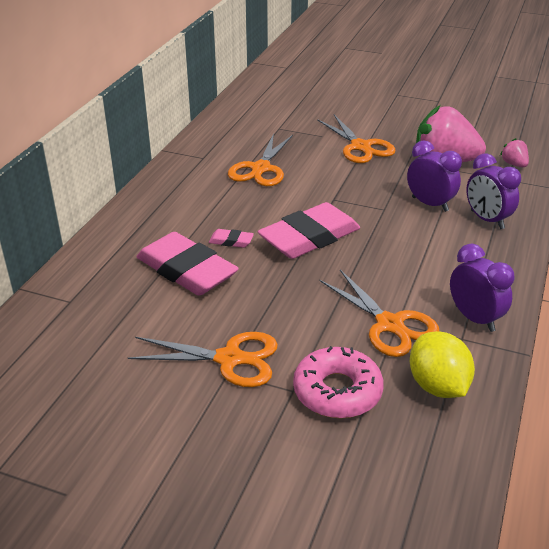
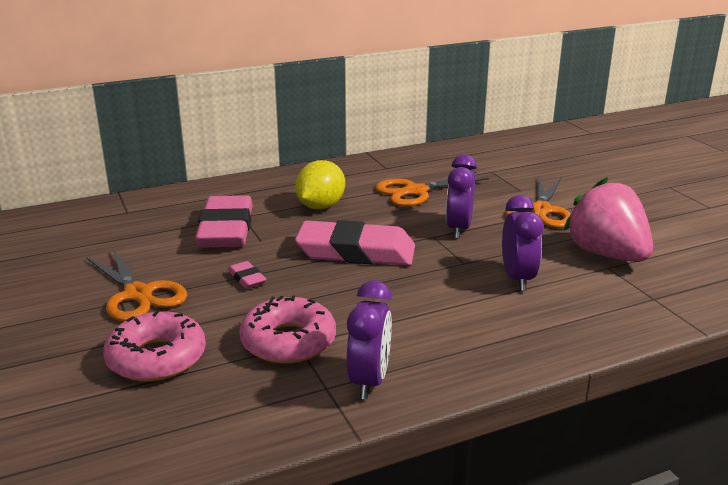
camera: 45 degrees right, 10 degrees down
(231, 241) = (293, 226): pink eraser -> pink eraser (247, 278)
(390, 325) = (288, 341): orange scissors -> pink donut
(437, 386) = (231, 405): yellow lemon -> yellow lemon (320, 206)
(487, 220) = (553, 317): purple clock -> purple clock (458, 229)
(514, 164) = (690, 289): pink strawberry -> none

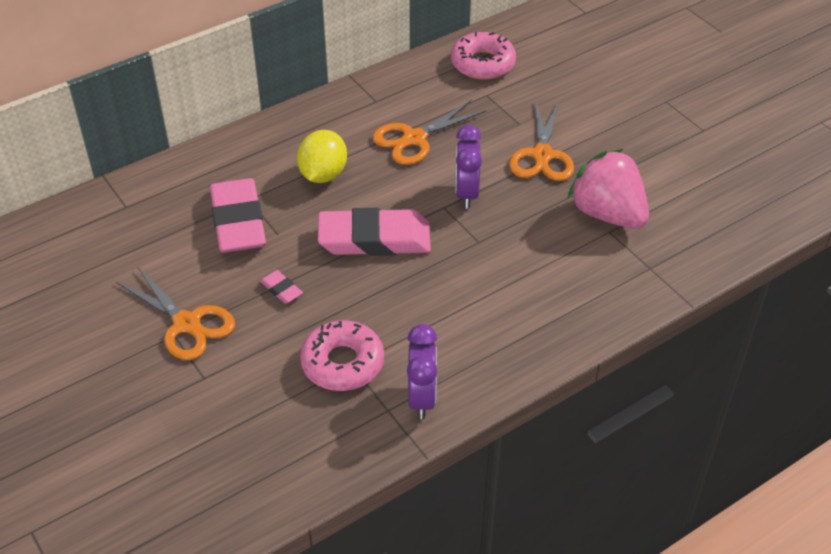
camera: 10 degrees left, 20 degrees up
(157, 358) = (234, 398): pink donut -> pink donut (482, 64)
(517, 279) = (529, 258): purple clock -> none

